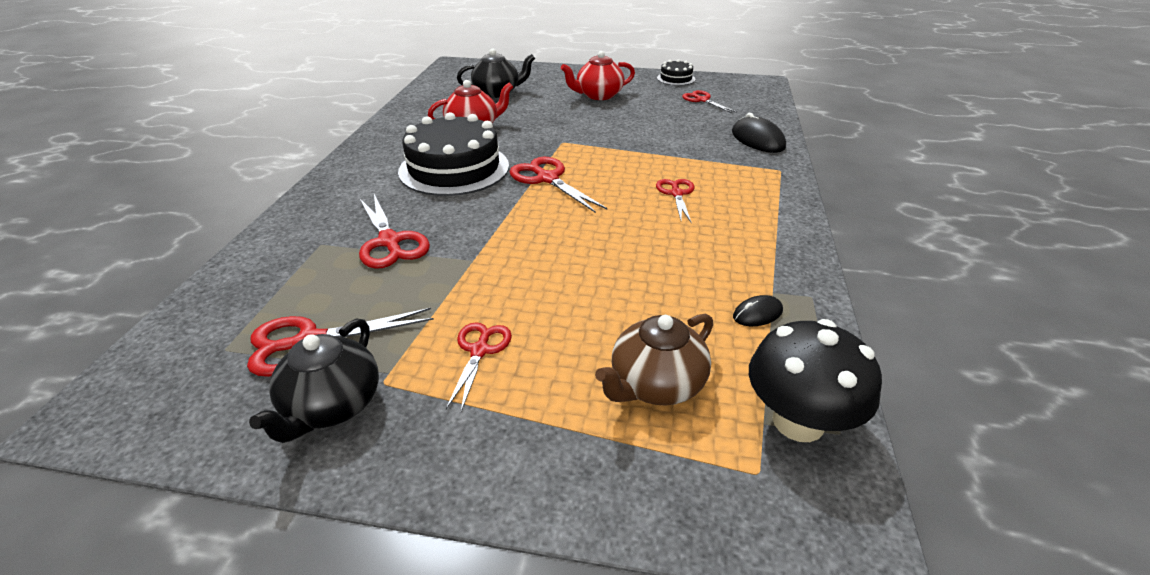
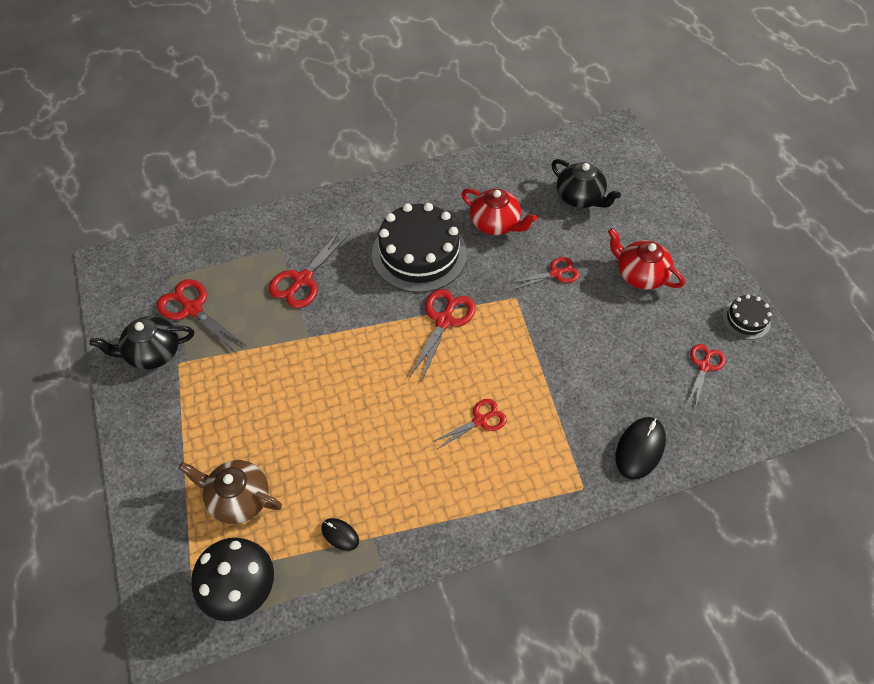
camera: 60 degrees right, 20 degrees up
(480, 350) = (224, 392): red scissors -> red scissors (555, 273)

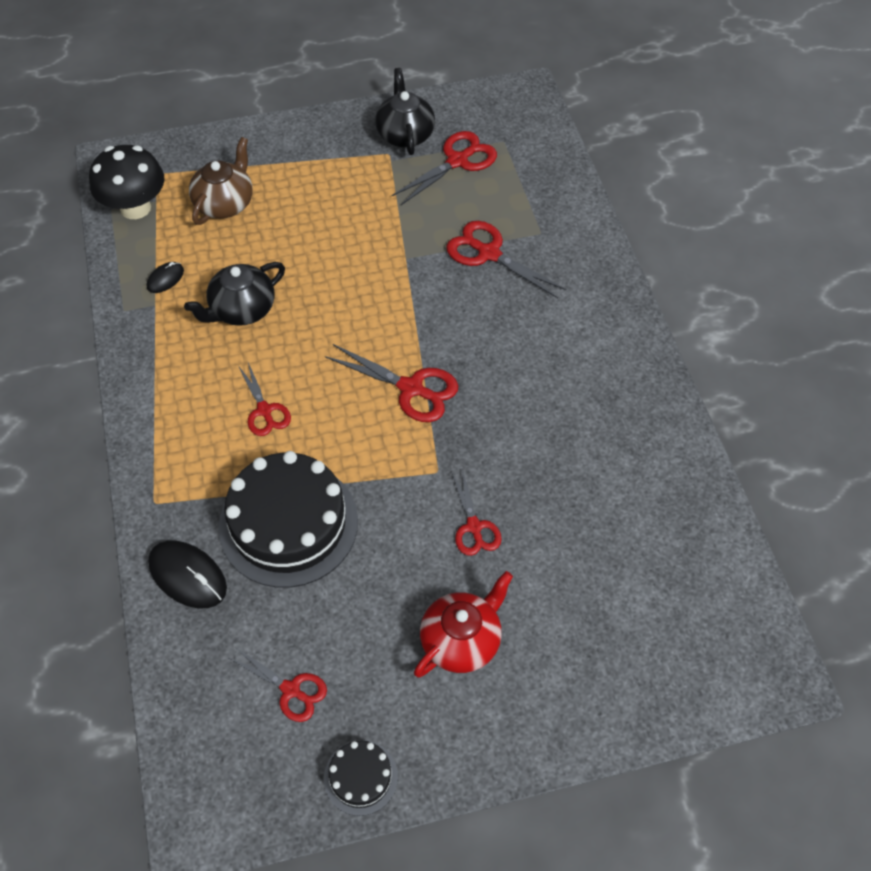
camera: 95 degrees right, 0 degrees up
(419, 253) = (521, 371): black cake -> black cake (288, 523)
(495, 224) = (570, 464): red teapot -> none
(580, 197) = (619, 586): black teapot -> black teapot (242, 310)

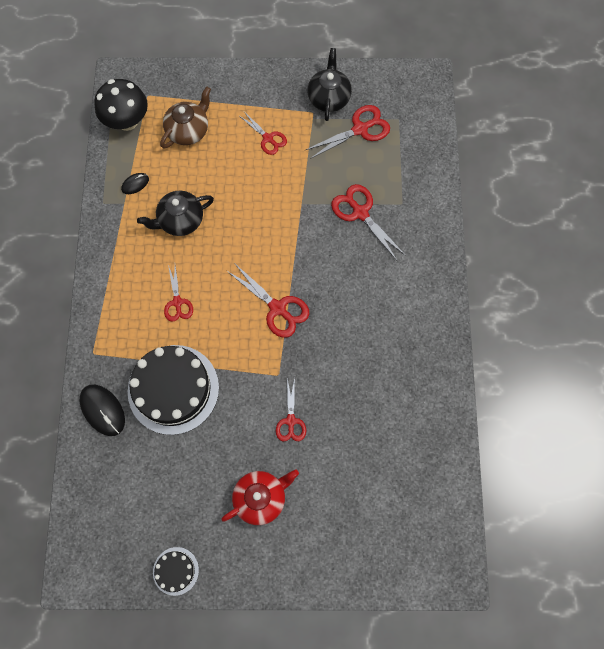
camera: 15 degrees right, 15 degrees up
(291, 690) = (148, 503): red scissors -> red scissors (268, 138)

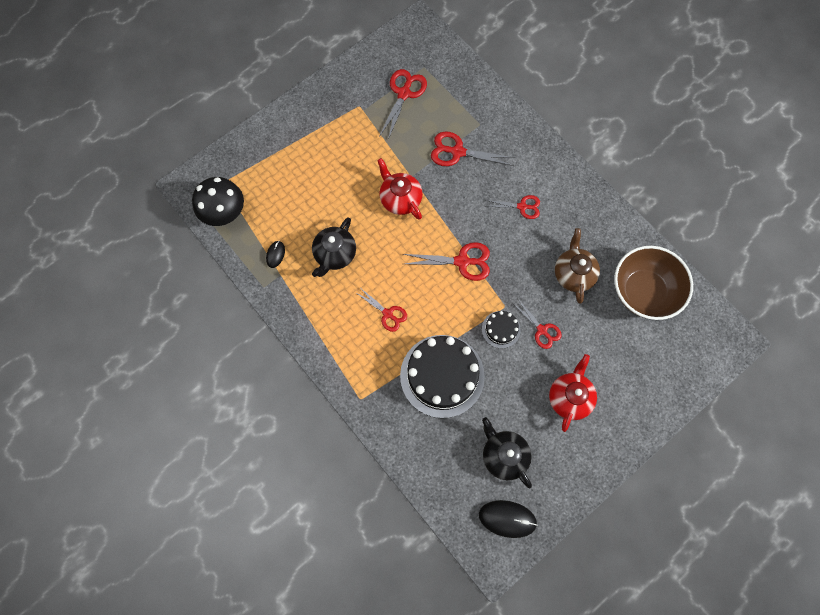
camera: 40 degrees left, 0 degrees up
(102, 410) = (406, 432): black mouse -> black mouse (507, 519)
(176, 571) = (559, 495): black cake -> black cake (501, 329)
(188, 130) = (279, 185): brown teapot -> brown teapot (573, 274)
(268, 138) = (344, 148): red scissors -> red scissors (522, 207)
(275, 215) = (400, 199): none -> red teapot
(329, 98) = (361, 87): black teapot -> black teapot (504, 455)
(412, 463) = (643, 292): none -> brown bowl

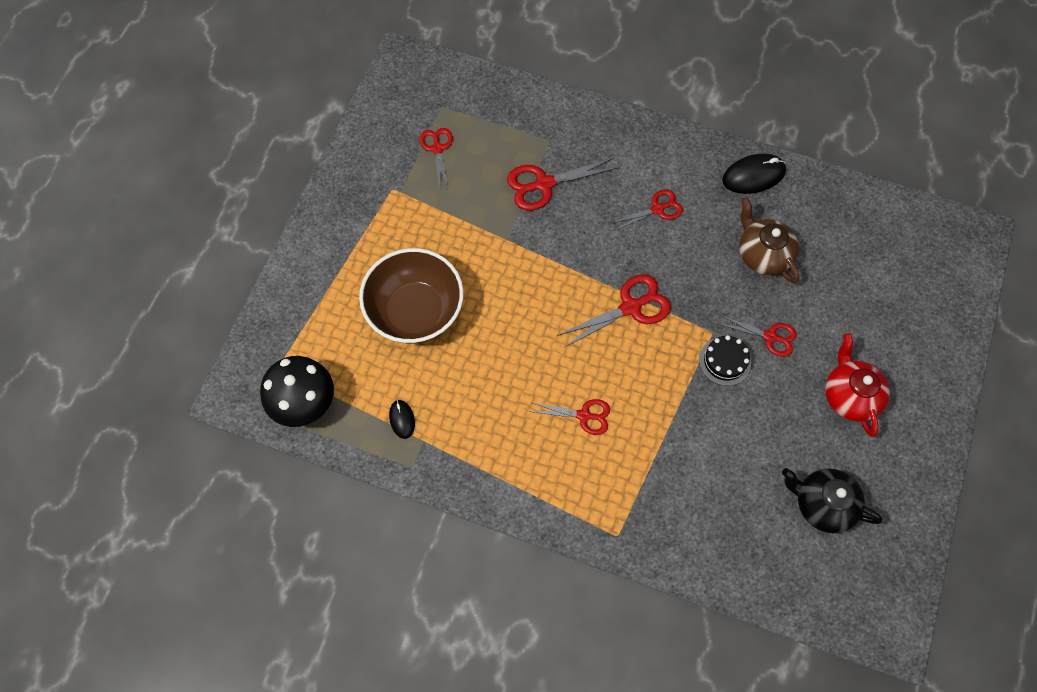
camera: 30 degrees left, 5 degrees down
(334, 254) = (475, 380): black teapot -> none
(400, 199) = (511, 273): red teapot -> none
(404, 93) = (437, 148): red scissors -> red scissors, size x0.65
(442, 376) = (694, 452): black cake -> none
(507, 519) = (874, 575): black mouse -> black mouse (753, 176)
(643, 292) = (849, 234): brown bowl -> brown bowl (415, 311)

